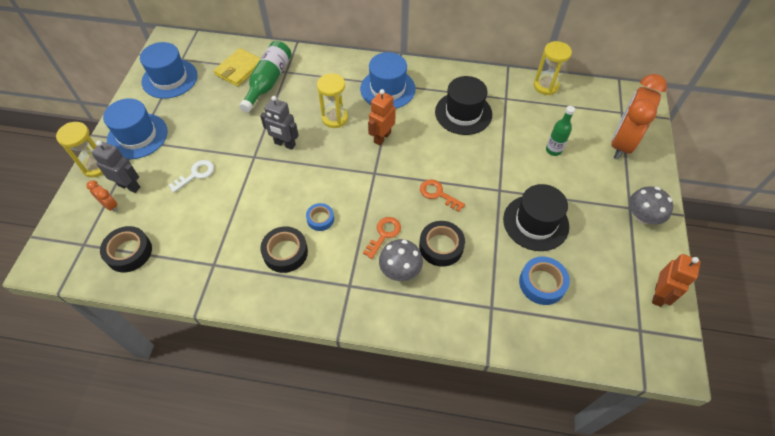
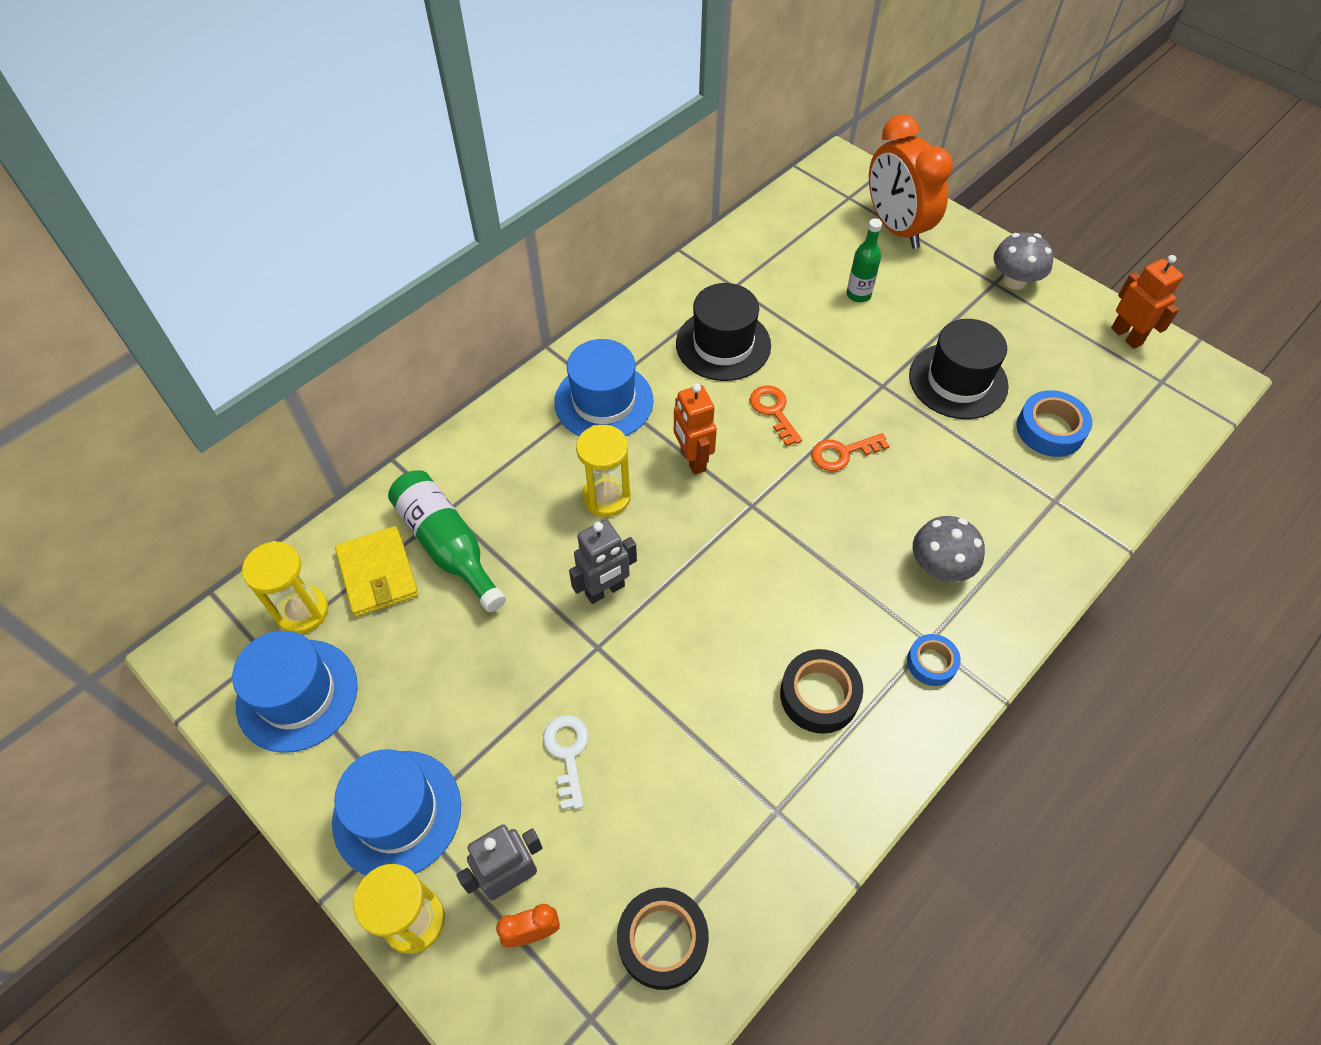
camera: 55 degrees left, 0 degrees up
(320, 219) = (788, 617): blue tape -> blue tape (931, 663)
(384, 234) = (868, 553): orange key -> orange key (773, 411)
(441, 246) = (931, 499): black tape -> none
(546, 86) = (747, 236): yellow hourglass -> yellow hourglass (302, 611)

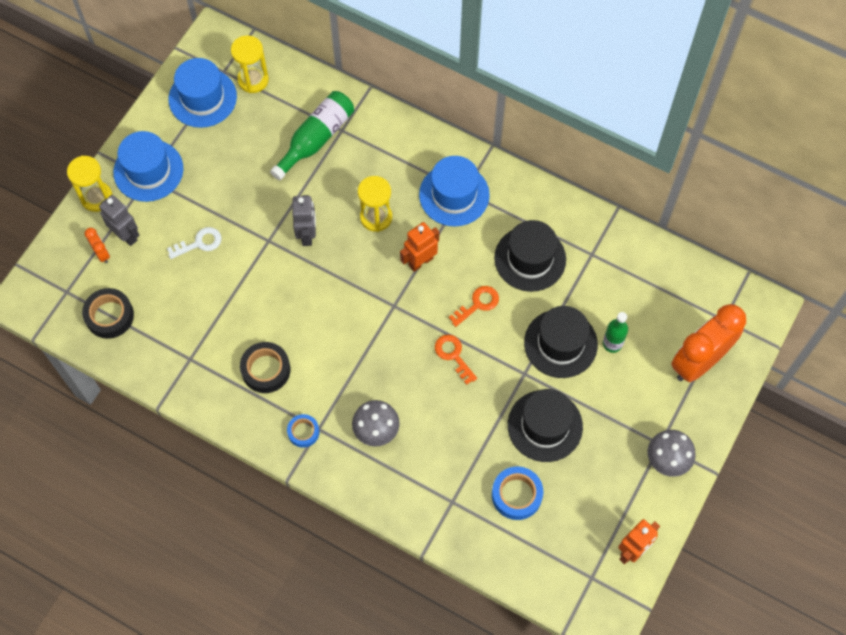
camera: 75 degrees right, 10 degrees up
(378, 574) = (287, 109): yellow wallet -> none
(605, 590) = (307, 235): grey robot -> grey robot turned 135 degrees counterclockwise
(848, 341) = (560, 343): none -> black hat

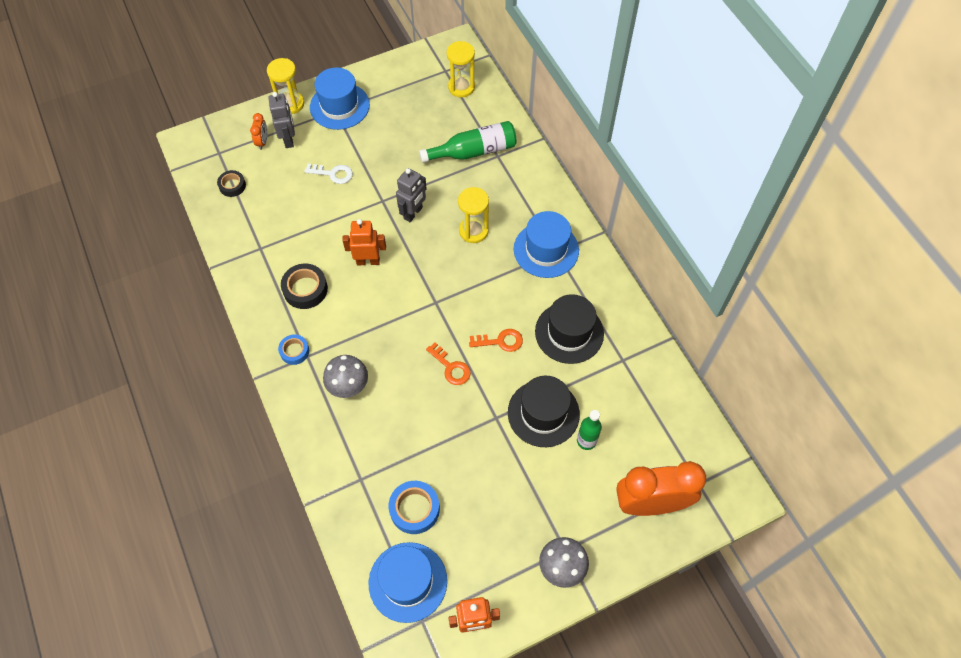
camera: 35 degrees right, 5 degrees down
(109, 316) = (232, 186): black tape -> black tape, size x0.64
(202, 98) = (416, 80): blue hat -> blue hat (408, 582)
(420, 261) = (481, 282): orange robot -> orange robot (368, 261)
(453, 355) = (451, 367): orange key -> orange key turned 135 degrees clockwise
(545, 426) = (480, 469): black hat -> none

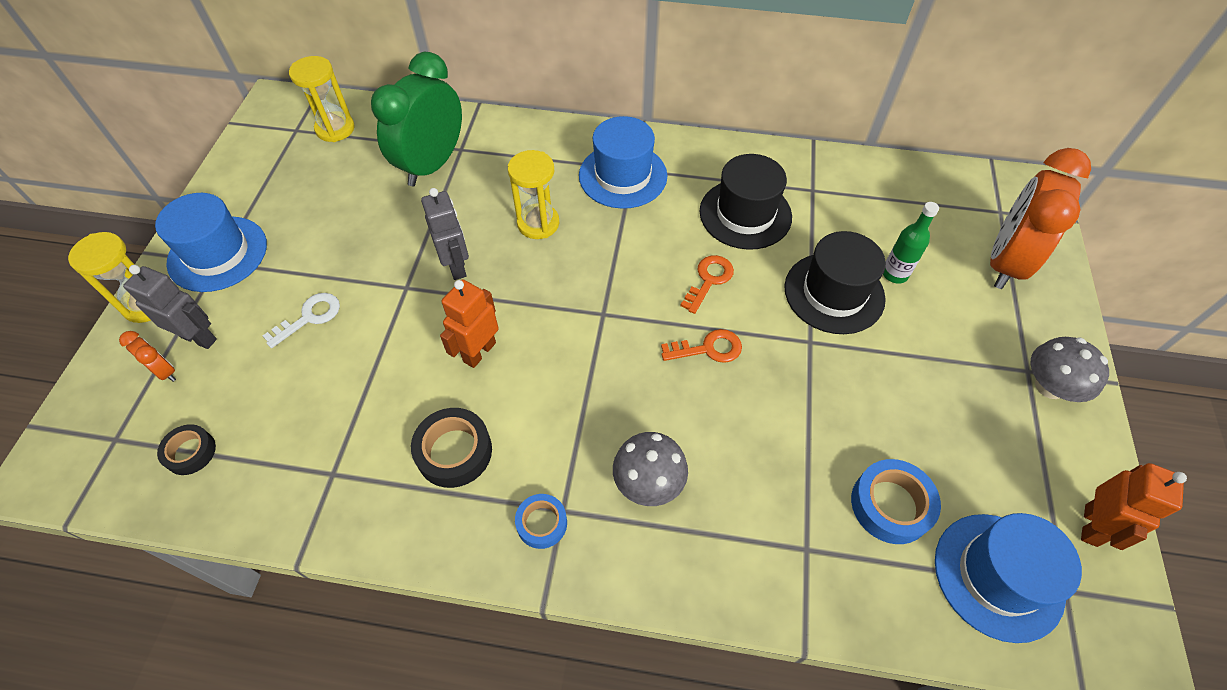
camera: 55 degrees left, 5 degrees down
(474, 151) = (432, 165): green bottle -> green clock

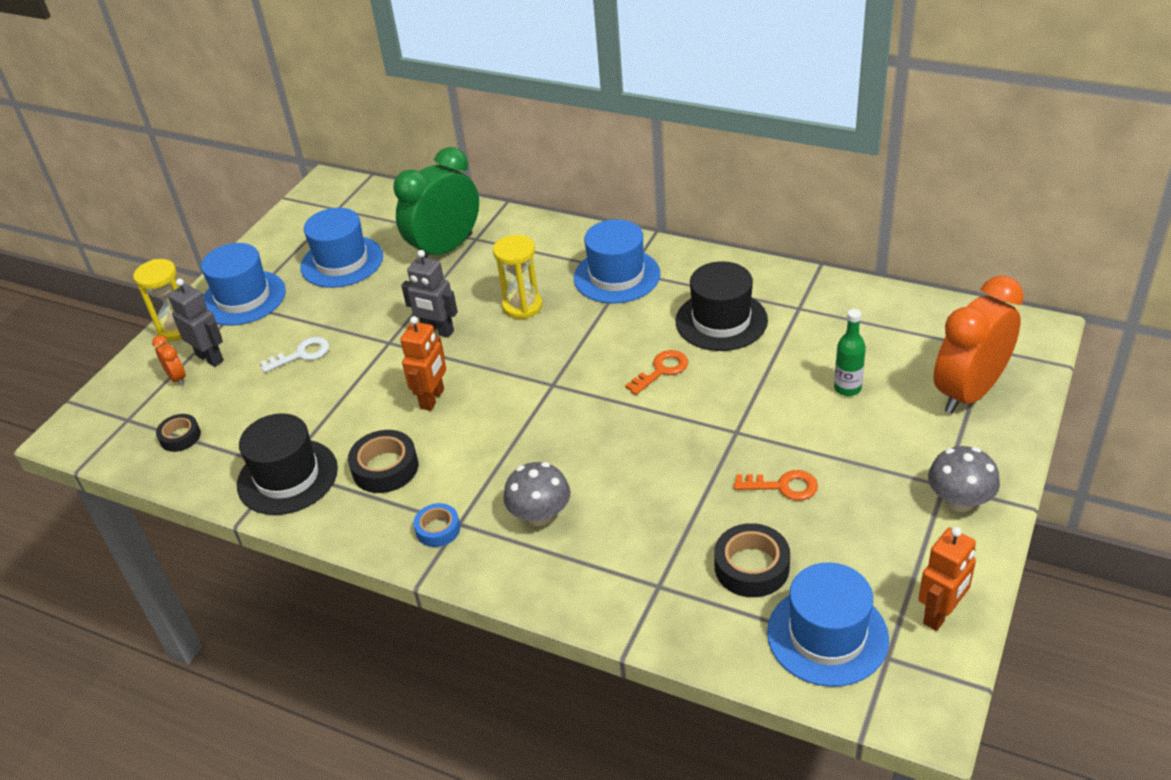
camera: 20 degrees right, 15 degrees down
(321, 194) = (342, 262): none -> blue hat
(335, 129) = (371, 211): yellow hourglass -> none
(456, 266) = (437, 331): grey robot -> grey robot turned 120 degrees clockwise
(479, 352) = (433, 399): orange robot -> orange robot turned 150 degrees clockwise
(708, 348) = (637, 424): orange key -> orange key (783, 486)
(834, 293) = (778, 396): black hat -> black hat (287, 477)
(890, 505) = (751, 567): blue tape -> black tape

